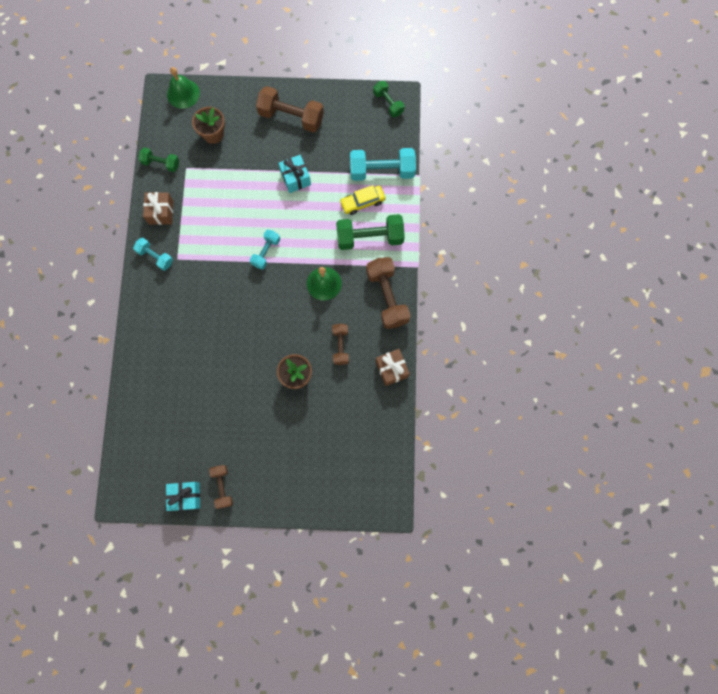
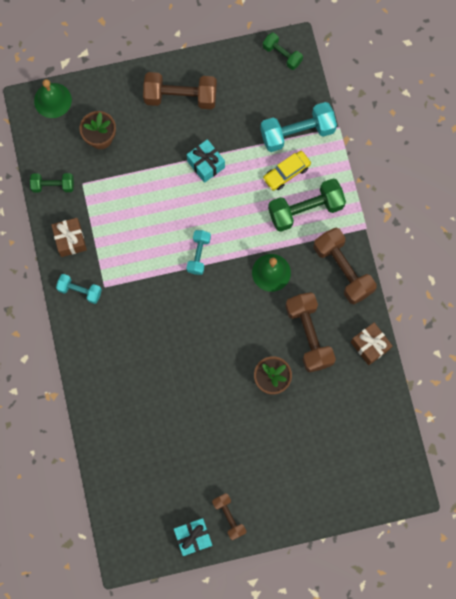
camera: 15 degrees left, 0 degrees up
(340, 346) = (309, 335): brown dumbbell -> brown dumbbell, size x1.73

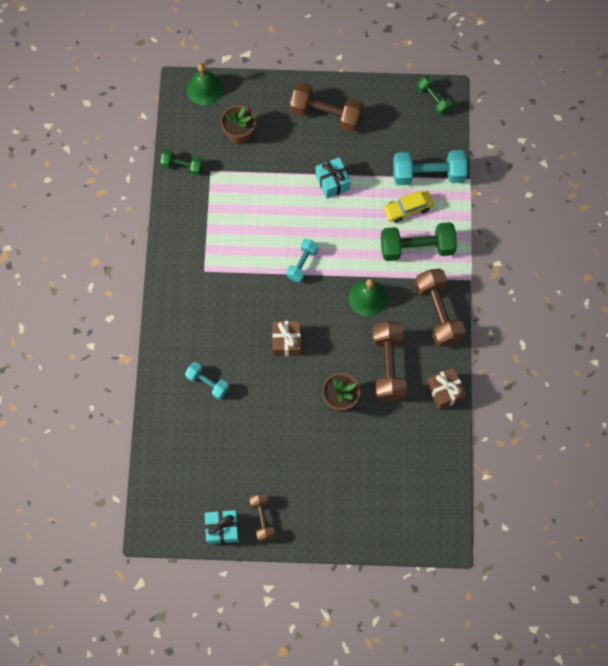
camera: 15 degrees right, 5 degrees down
(70, 240) = (184, 220): brown gift -> brown gift (286, 342)
(80, 291) = (180, 268): turquoise dumbbell -> turquoise dumbbell (207, 383)

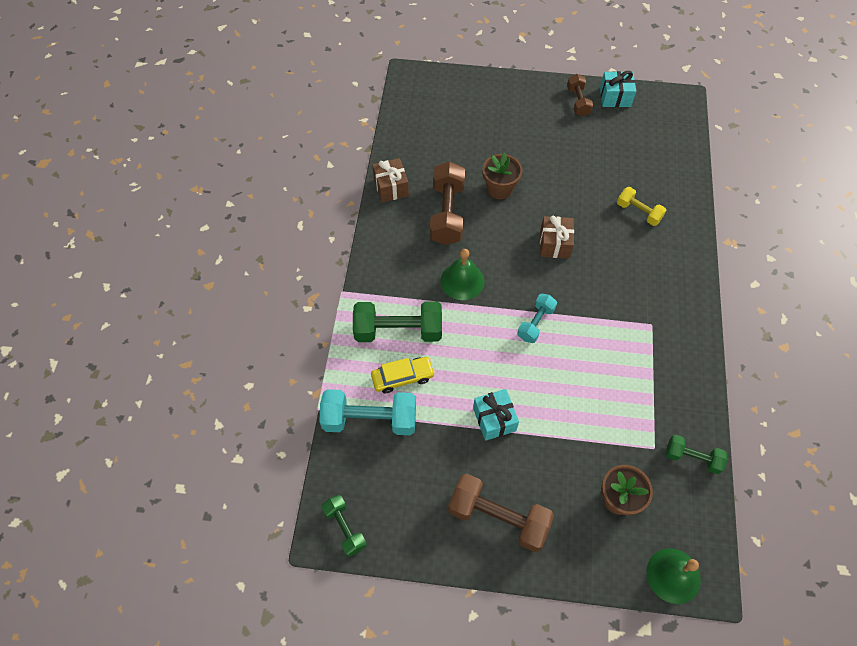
camera: 175 degrees left, 10 degrees down
(207, 383) = (638, 212): turquoise dumbbell -> yellow dumbbell
(438, 313) = (385, 260): brown dumbbell -> none

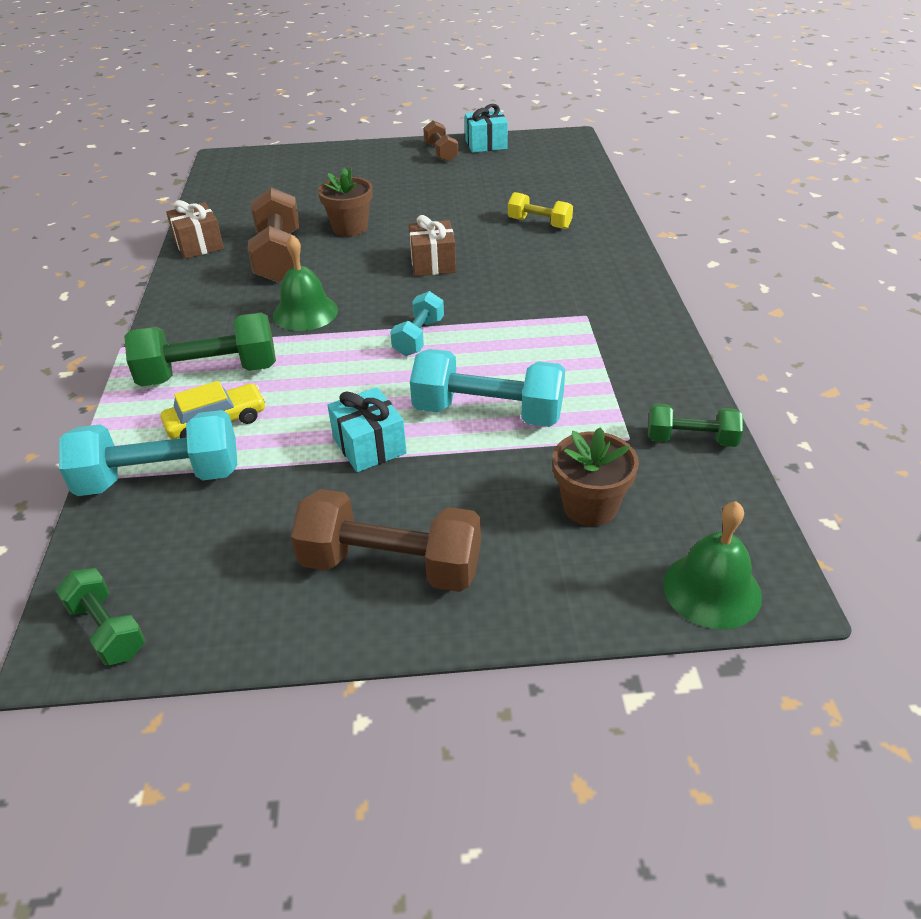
camera: 10 degrees left, 20 degrees down
(570, 406) = (488, 413): none -> turquoise dumbbell

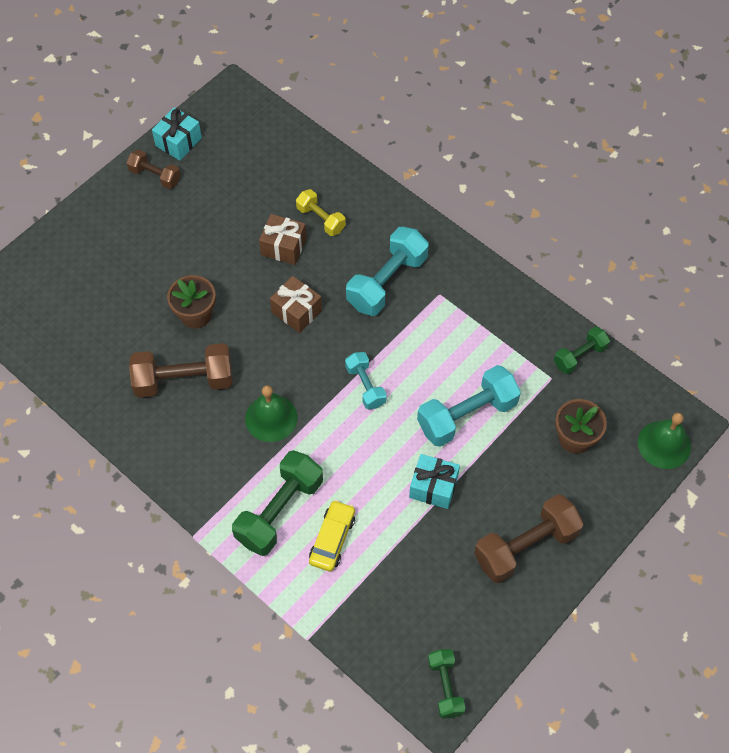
camera: 45 degrees left, 20 degrees up
(107, 629) = (445, 687): green dumbbell -> green dumbbell turned 75 degrees clockwise
(161, 478) = (354, 597): turquoise dumbbell -> turquoise dumbbell (387, 282)
(199, 245) = (107, 411): brown gift -> brown gift (283, 247)
(279, 257) = (184, 380): brown dumbbell -> brown dumbbell turned 45 degrees counterclockwise
(539, 223) = (321, 219): yellow dumbbell -> yellow dumbbell turned 60 degrees clockwise

